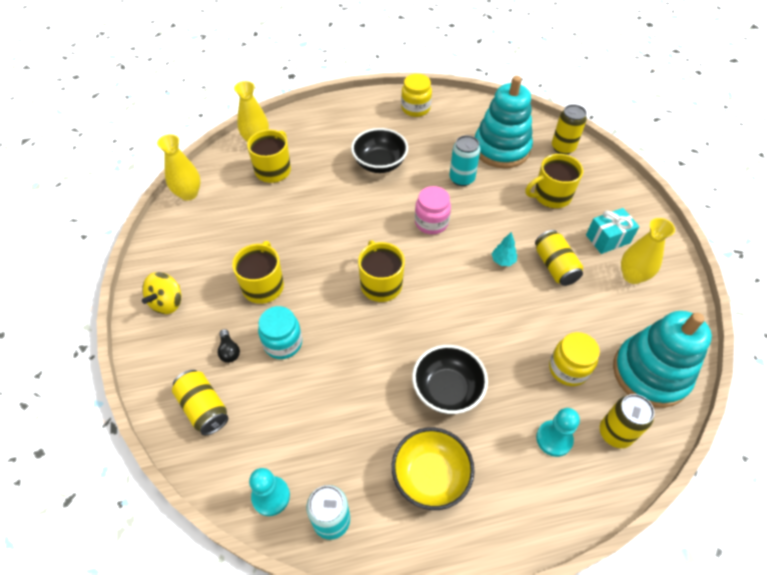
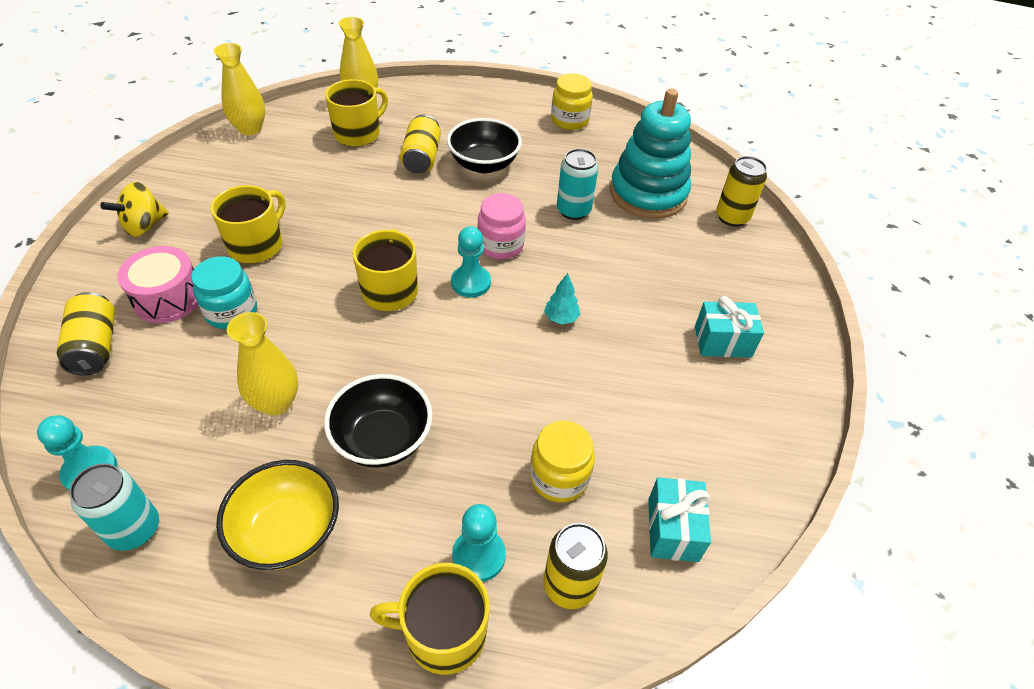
camera: 20 degrees right, 5 degrees down
(229, 351) = (168, 298): black light bulb -> pink drum
(430, 258) = (471, 283): none -> turquoise pawn
(551, 196) = (677, 266): yellow mug -> yellow mug (443, 633)
(555, 266) = (626, 348): yellow can -> yellow can (422, 158)
(632, 276) = (728, 398): yellow vase -> yellow vase (276, 402)
(650, 373) = (672, 529): turquoise stacking toy -> turquoise gift

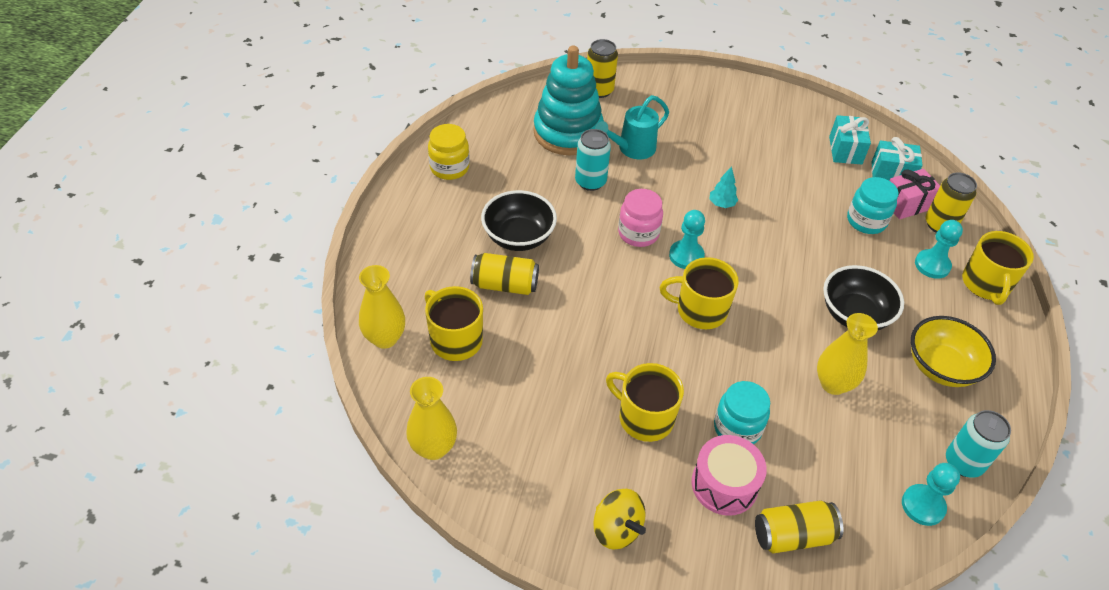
camera: 85 degrees left, 0 degrees up
(559, 477) = (866, 221): yellow jar -> turquoise jar
(606, 541) = (906, 204): none -> pink gift
(637, 243) = (632, 149): none -> turquoise watering can
(722, 341) = (735, 123): turquoise gift -> turquoise gift (845, 150)

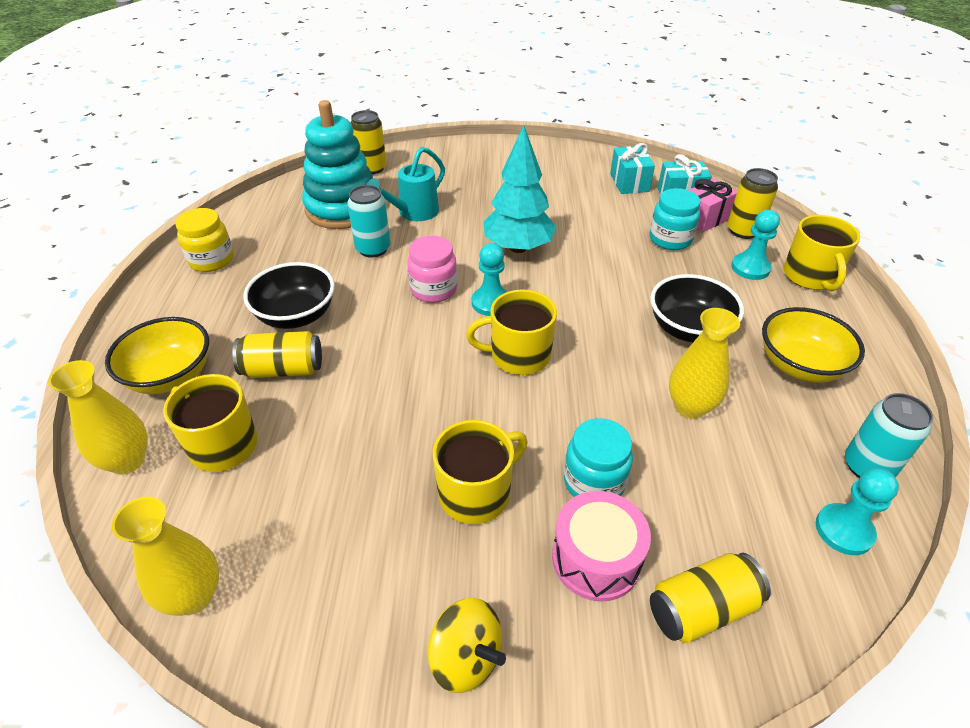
camera: 10 degrees left, 5 degrees down
(416, 273) = (171, 376): none -> yellow bowl
(644, 418) = (476, 493): yellow mug -> yellow mug turned 120 degrees clockwise
(722, 204) = (518, 247): turquoise tree -> turquoise tree, size x2.30

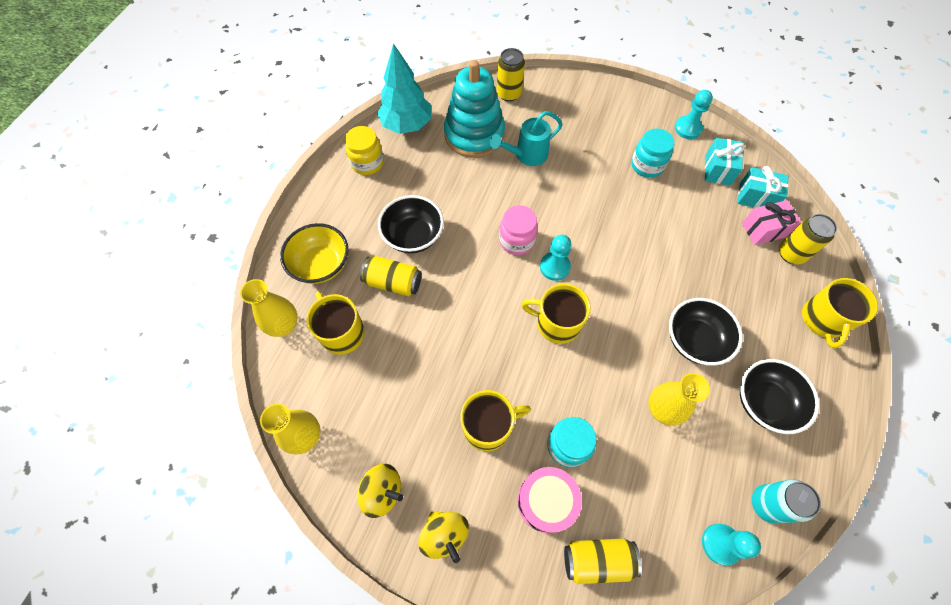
camera: 20 degrees right, 20 degrees up
(345, 631) = (382, 492): none -> yellow spinning top
(373, 249) = (484, 185): turquoise can -> none
(518, 247) = (595, 217): turquoise tree -> turquoise tree (407, 125)
(670, 239) = (723, 244): turquoise jar -> turquoise jar (647, 165)
(750, 268) = (776, 295): turquoise pawn -> turquoise pawn (687, 128)
(799, 365) = (764, 402): yellow bowl -> black bowl

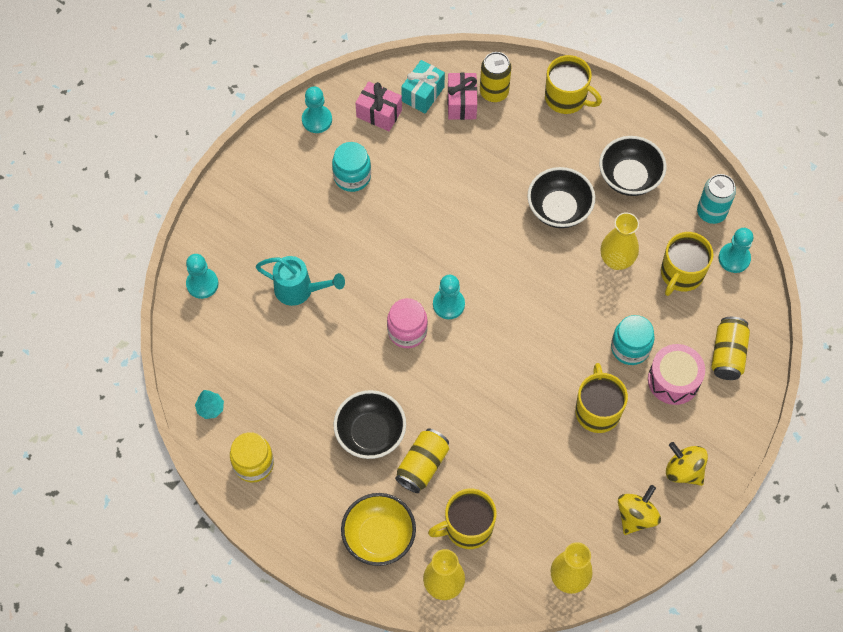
camera: 75 degrees left, 0 degrees up
(407, 125) = (210, 408): turquoise tree -> turquoise tree, size x0.44
(444, 535) = (683, 470): yellow spinning top -> yellow spinning top turned 120 degrees counterclockwise
(474, 134) = (251, 337): turquoise stacking toy -> none
(509, 94) = (202, 284): yellow can -> turquoise pawn
(527, 155) = (299, 290): turquoise watering can -> turquoise watering can turned 60 degrees counterclockwise
(556, 323) = (510, 321): yellow mug -> yellow mug (681, 274)
(718, 170) = (379, 113): turquoise gift -> pink gift

